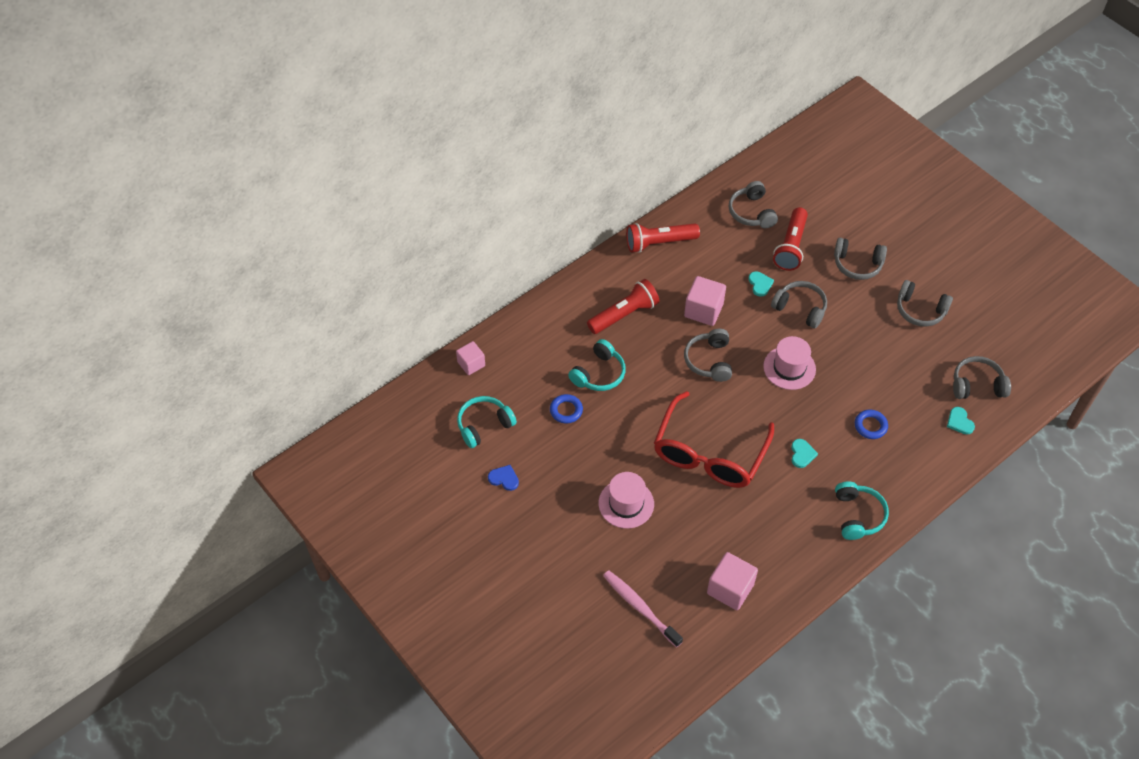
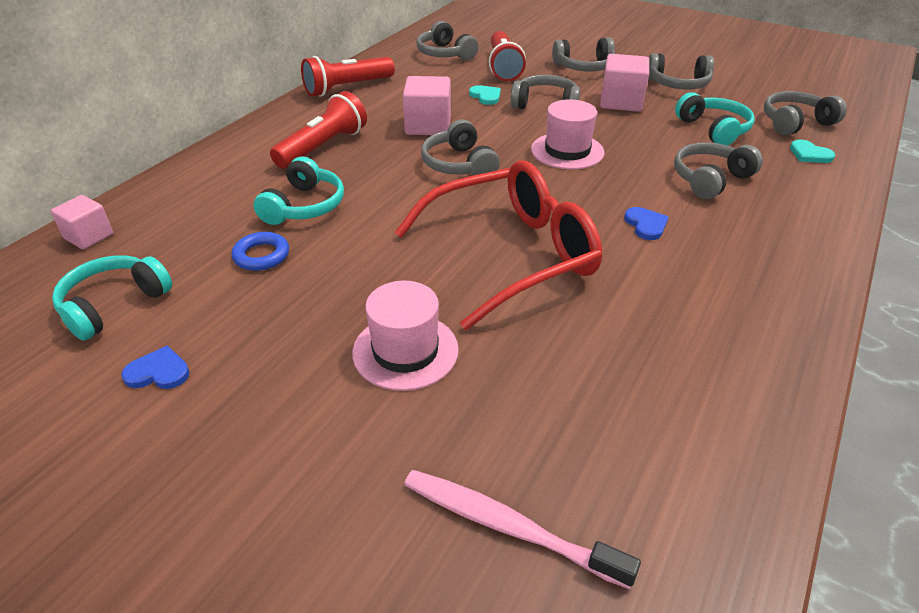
camera: 20 degrees left, 15 degrees down
(709, 454) = (512, 254): red glasses -> red glasses turned 120 degrees counterclockwise
(730, 589) = (664, 433): pink cube -> pink cube (621, 102)
(802, 454) = (646, 225): turquoise heart -> blue heart
(858, 515) = (780, 272): turquoise headphones -> turquoise headphones (713, 129)
(870, 426) = (710, 179): blue ring -> grey headphones

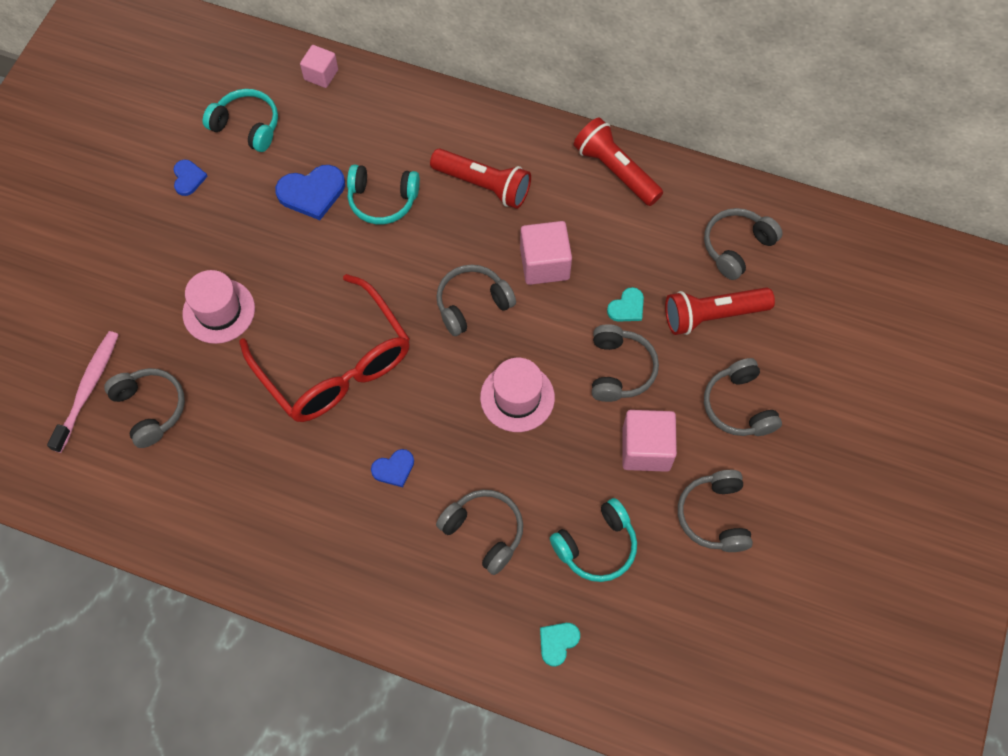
camera: 80 degrees right, 25 degrees up
(261, 255) = (312, 193): blue ring -> blue heart
(795, 123) = (634, 641): grey headphones -> grey headphones (150, 408)

